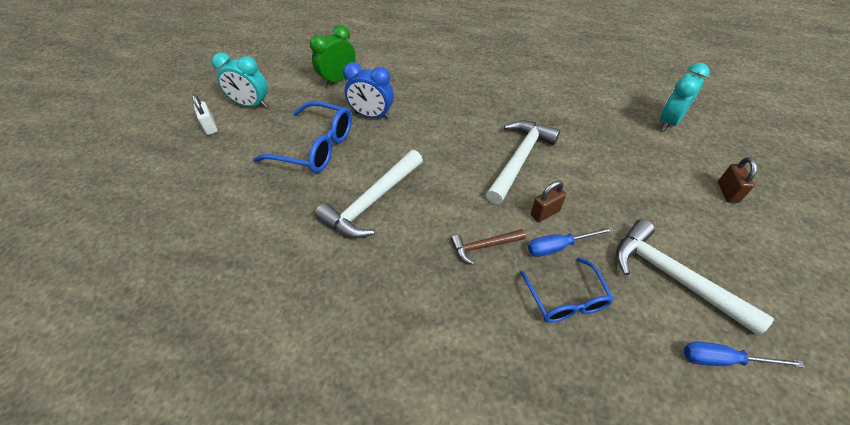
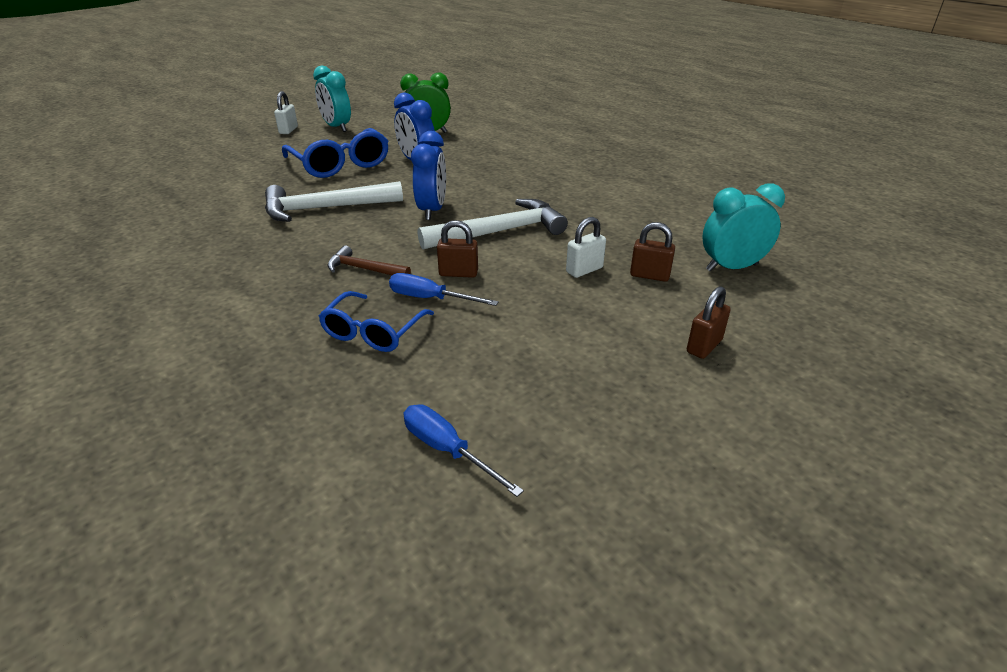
camera: 35 degrees right, 15 degrees down
(451, 162) = (432, 210): none -> blue clock
(606, 167) = (584, 270): none -> white padlock
(642, 151) = (649, 275): none -> brown padlock
(673, 277) = (507, 371): white hammer -> none

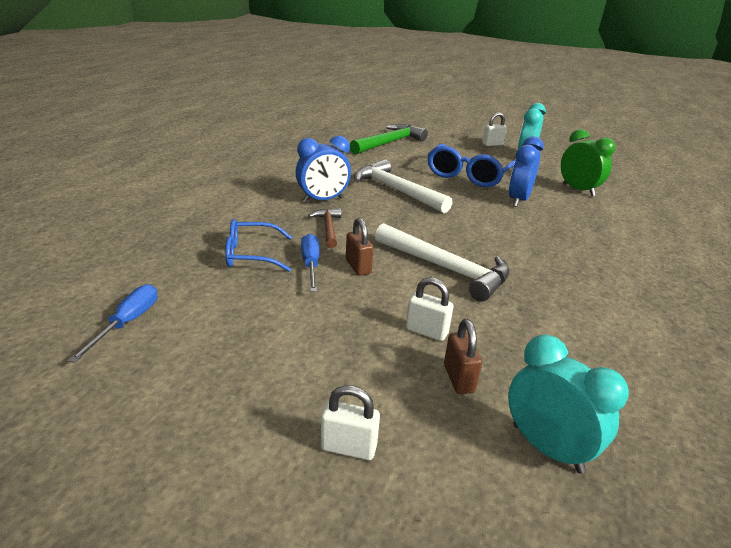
camera: 60 degrees right, 5 degrees down
(200, 176) = (389, 143): none -> green hammer
(432, 210) = (444, 229): blue clock -> blue clock (323, 200)
(704, 346) = (348, 447): brown padlock -> white padlock

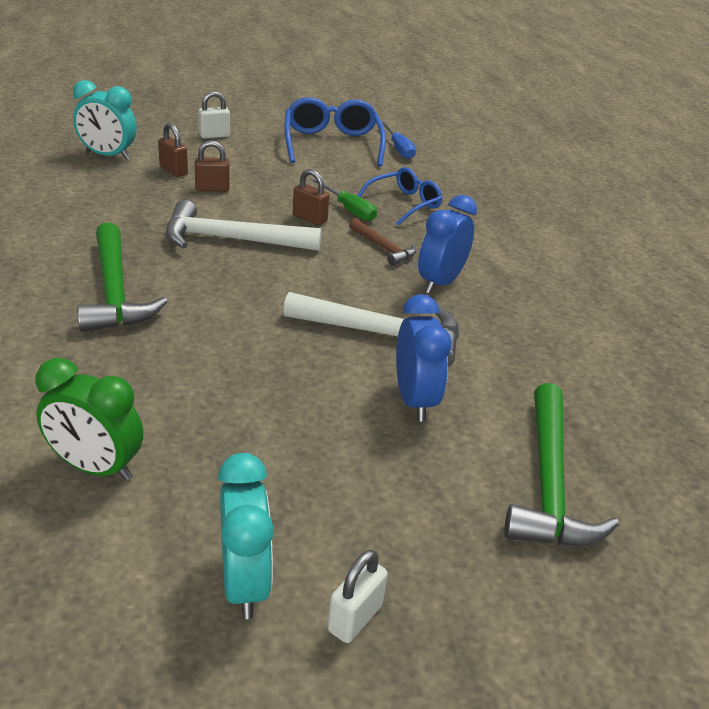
camera: 145 degrees right, 5 degrees up
(311, 265) = (348, 209): blue screwdriver -> green screwdriver
(426, 331) = (212, 189): white padlock -> brown padlock
(468, 175) = (316, 424): blue glasses -> blue glasses (332, 143)
(518, 200) = (200, 384): blue clock -> blue clock (414, 400)
(560, 256) = (115, 291): none -> green hammer

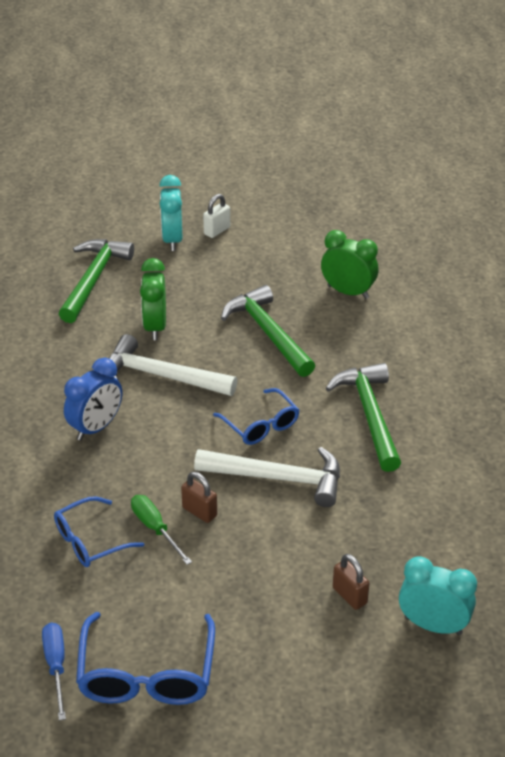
camera: 170 degrees left, 5 degrees up
(212, 189) = (302, 560): brown padlock -> none
(214, 135) = (308, 686): white padlock -> none
(242, 392) = (268, 333): none -> green hammer
(245, 582) = (266, 244): turquoise clock -> turquoise clock (172, 240)
(251, 283) = (261, 425): none -> blue glasses
(383, 248) = (134, 470): brown hammer -> none
(414, 400) = (155, 327): blue clock -> green clock

